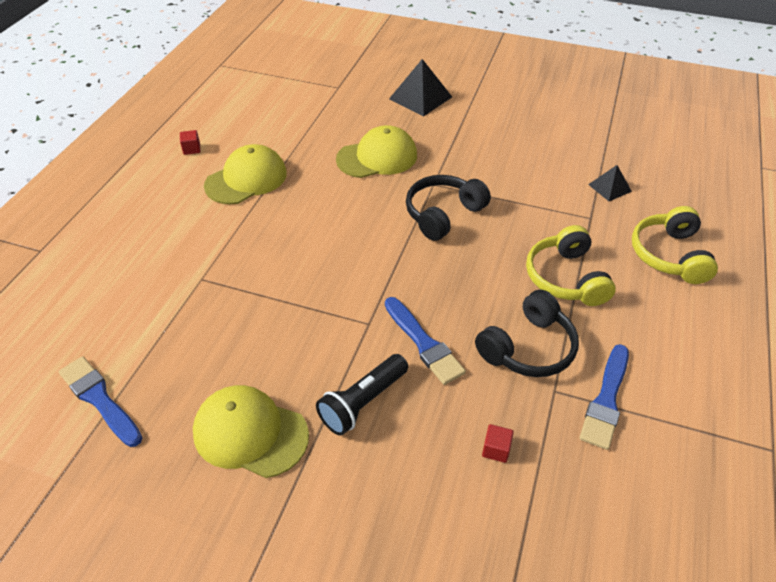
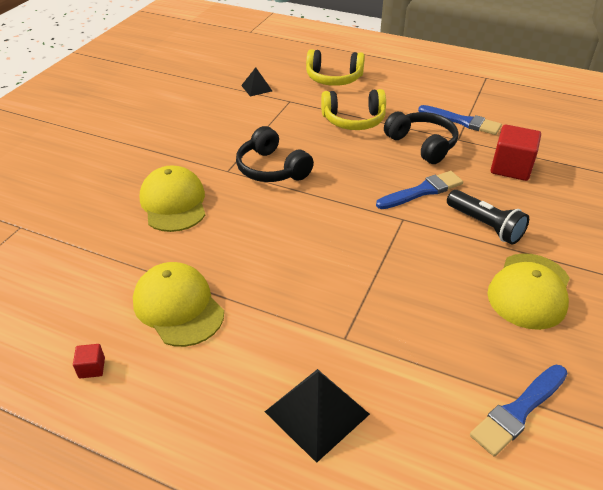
camera: 85 degrees left, 5 degrees down
(420, 98) = (80, 167): black pyramid -> black pyramid (317, 412)
(496, 449) = (511, 168): red cube -> red cube, size x2.19

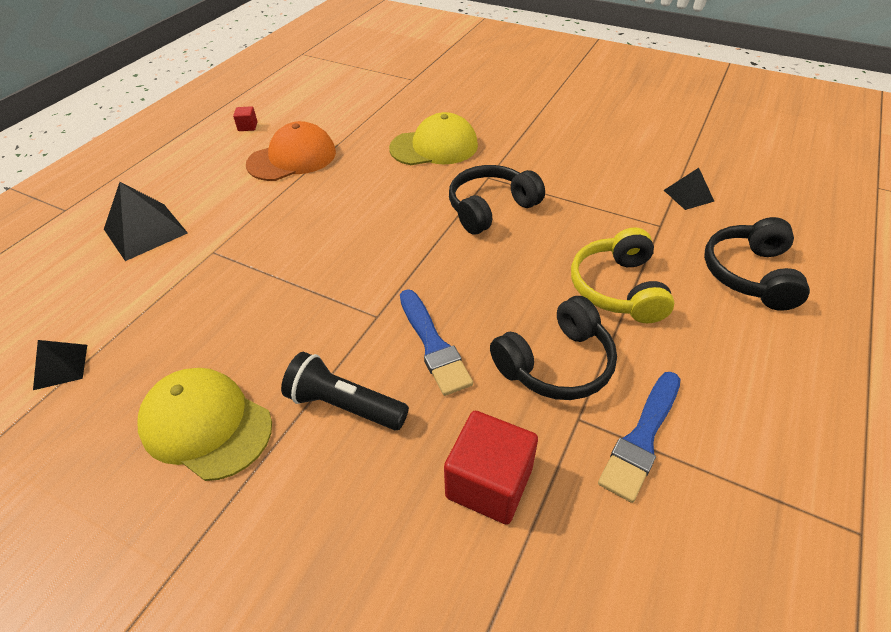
camera: 95 degrees right, 5 degrees up
(178, 307) = (292, 158): yellow cap -> orange cap
(334, 78) = (750, 274): yellow headphones -> black headphones
(485, 225) = (344, 405): black flashlight -> black flashlight turned 60 degrees clockwise
(518, 411) = (60, 367): blue brush -> black pyramid

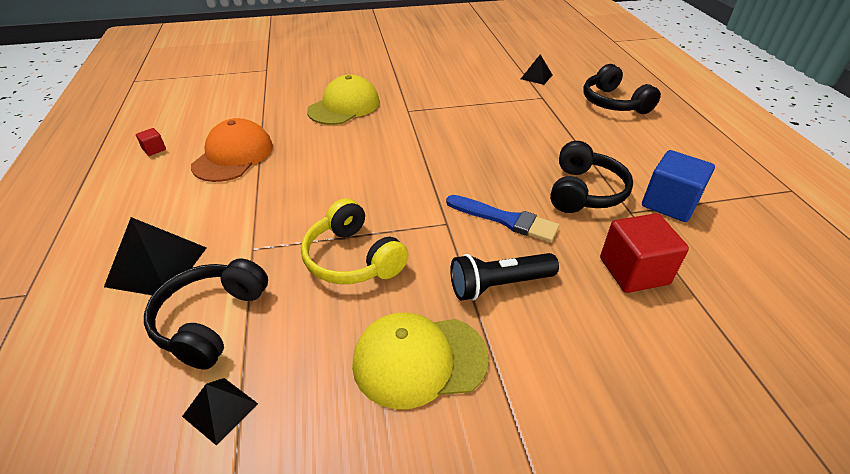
camera: 40 degrees left, 5 degrees down
(491, 208) = (435, 127): black headphones -> black headphones (211, 321)
(618, 288) = (564, 138): yellow headphones -> yellow headphones (353, 258)
(642, 438) = (669, 203): blue brush -> blue cube

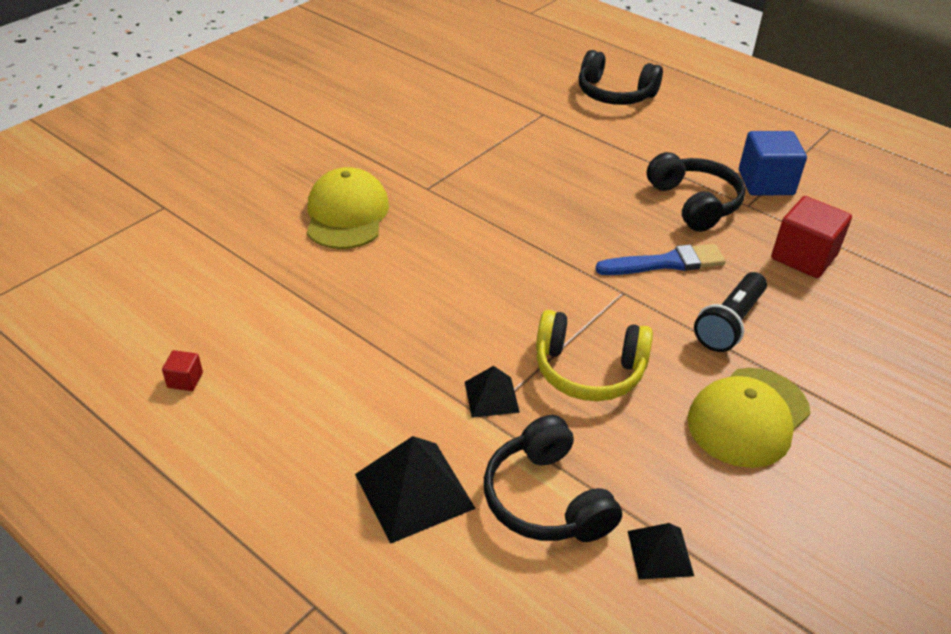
camera: 40 degrees left, 0 degrees up
(233, 156) = (304, 336): orange cap -> none
(536, 77) = (507, 89): black pyramid -> black pyramid (491, 397)

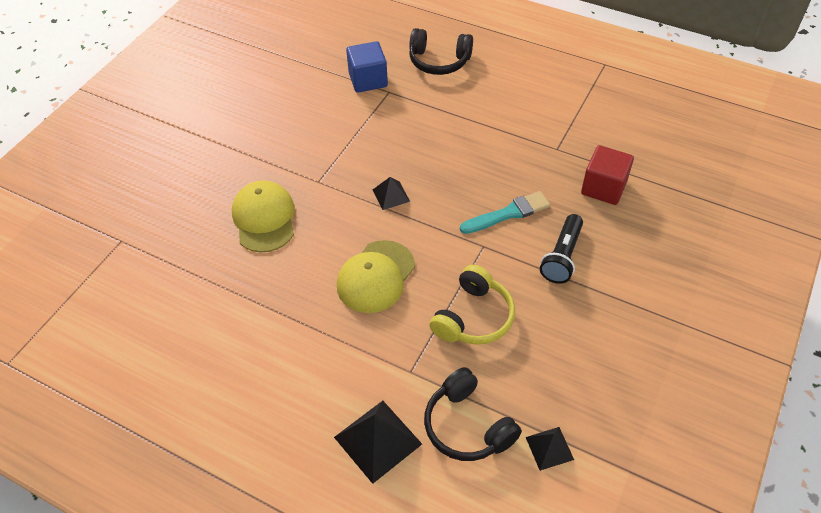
camera: 10 degrees left, 10 degrees up
(185, 380) = (190, 390): red cube -> none
(491, 397) = (411, 354): black pyramid -> black pyramid (391, 195)
(589, 370) = (473, 317): yellow headphones -> yellow headphones turned 60 degrees counterclockwise
(666, 263) = (508, 213): blue brush -> turquoise brush
(694, 203) = (518, 155): black headphones -> none
(748, 417) = (588, 331): yellow cap -> yellow cap (376, 277)
(766, 183) = (566, 125): blue cube -> blue cube (368, 80)

